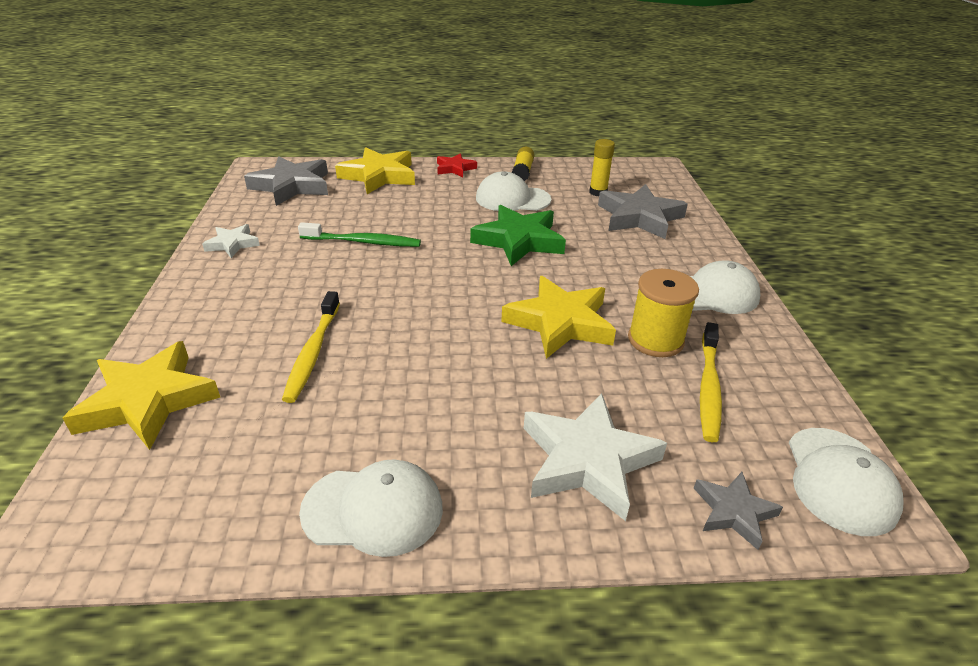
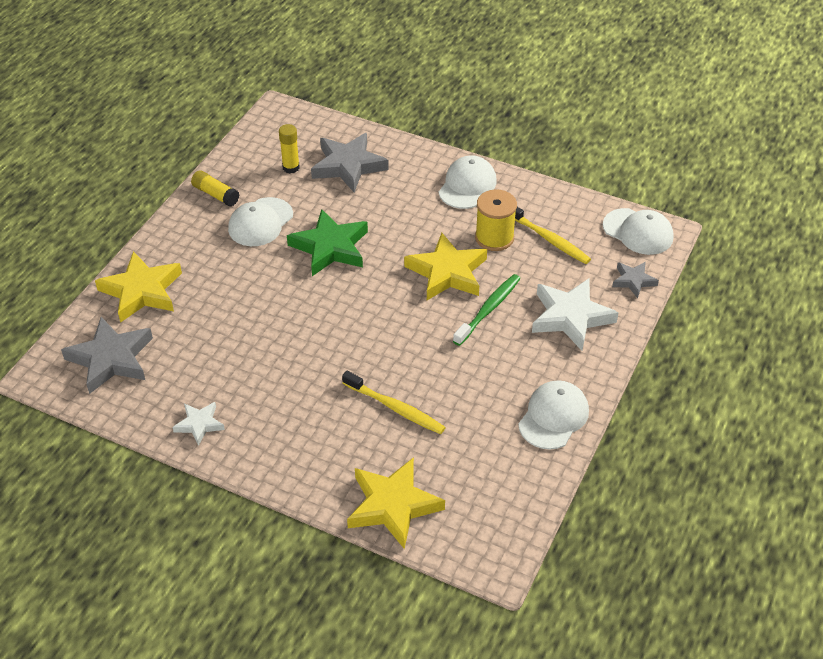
camera: 60 degrees left, 10 degrees up
(363, 242) = (261, 339): green toothbrush -> green toothbrush (488, 309)
(455, 168) = (170, 235): red star -> none

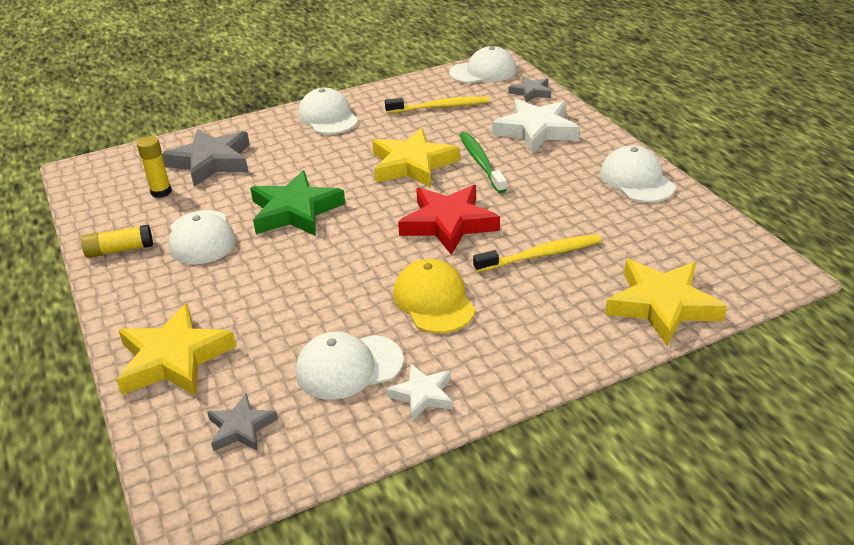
camera: 50 degrees left, 10 degrees down
(111, 359) = (241, 428): grey star -> grey star, size x0.54
(197, 374) = (349, 367): none -> white cap
(294, 378) = (434, 300): none -> yellow cap
(388, 336) = (448, 223): none -> red star
(494, 237) = (404, 128): yellow spool -> none

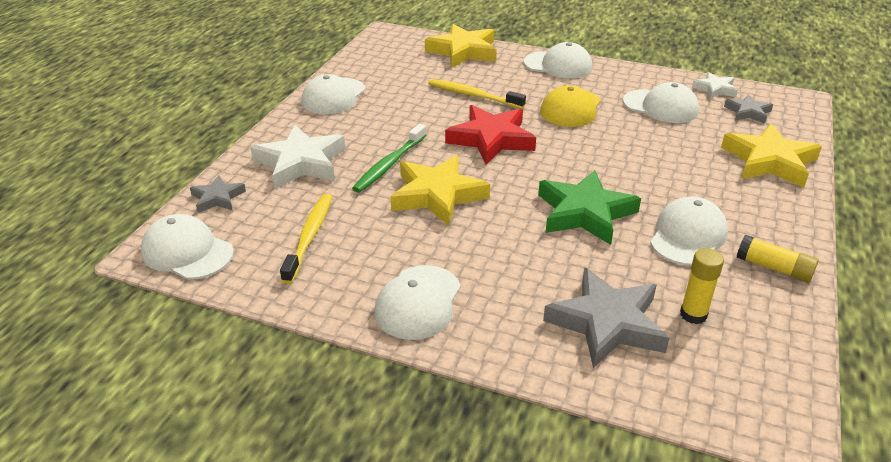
camera: 135 degrees left, 0 degrees up
(422, 395) = (635, 80): white star -> white star (715, 89)
(440, 107) = (309, 236): yellow toothbrush -> yellow toothbrush turned 60 degrees clockwise
(537, 357) = (558, 65): none -> white cap

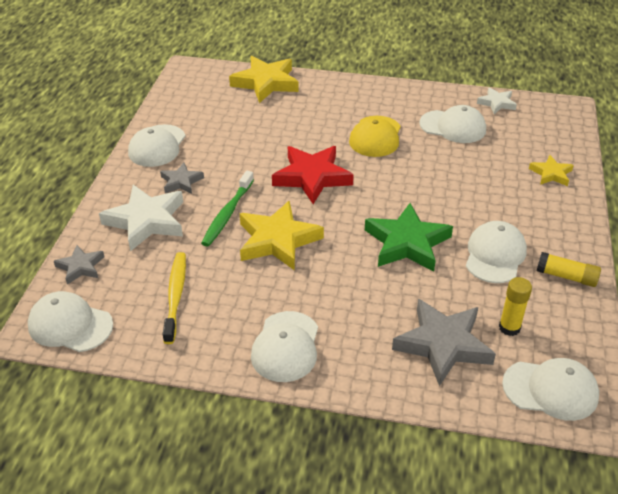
camera: 10 degrees left, 5 degrees up
(473, 95) = (285, 132): yellow toothbrush -> none
(558, 65) = (355, 91): white cap -> white cap (550, 390)
(748, 112) = (527, 125): grey star -> grey star (181, 181)
(769, 161) = (551, 174): yellow star -> yellow star, size x0.54

